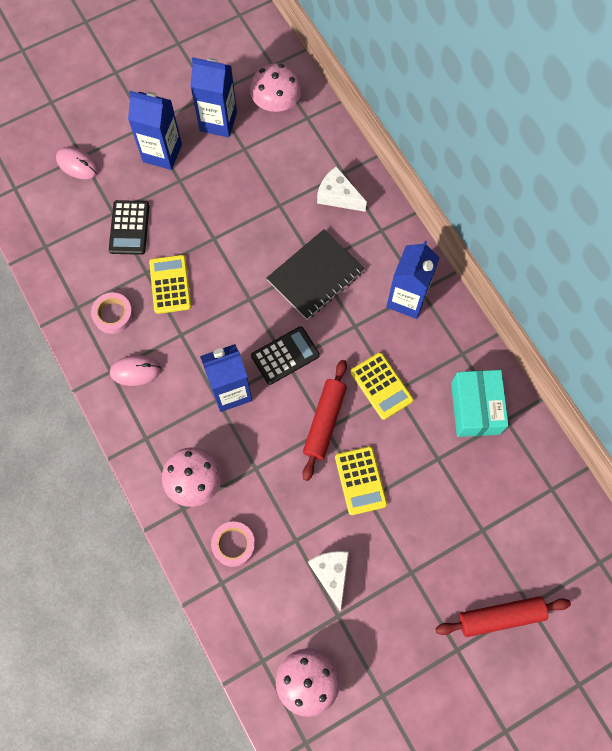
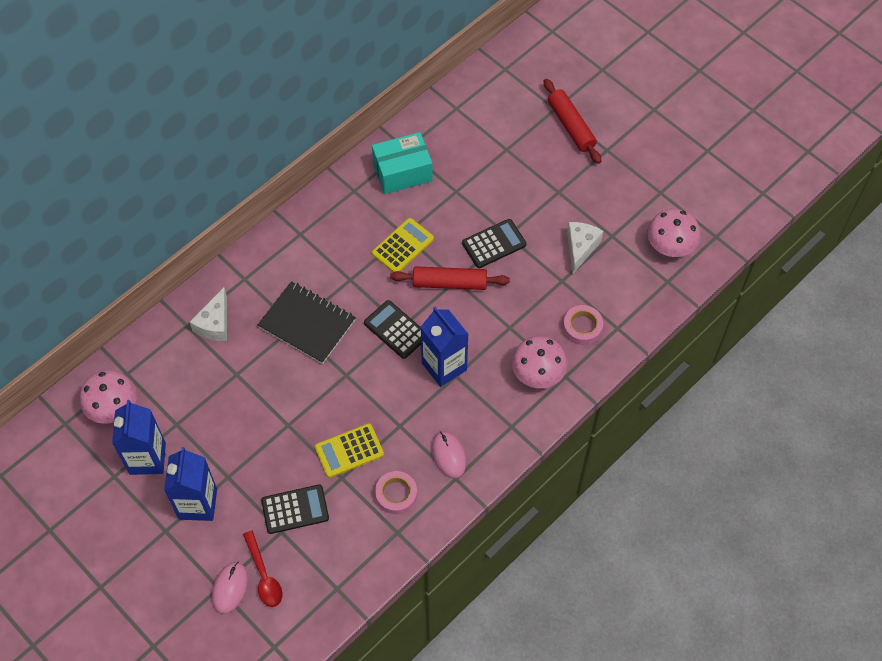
camera: 105 degrees left, 10 degrees down
(78, 192) = (264, 576): none -> red spoon
(331, 574) = (580, 248): white cheese -> white cheese turned 135 degrees clockwise
(360, 480) = (494, 244): yellow calculator -> black calculator
(407, 299) = (312, 243): blue carton -> none

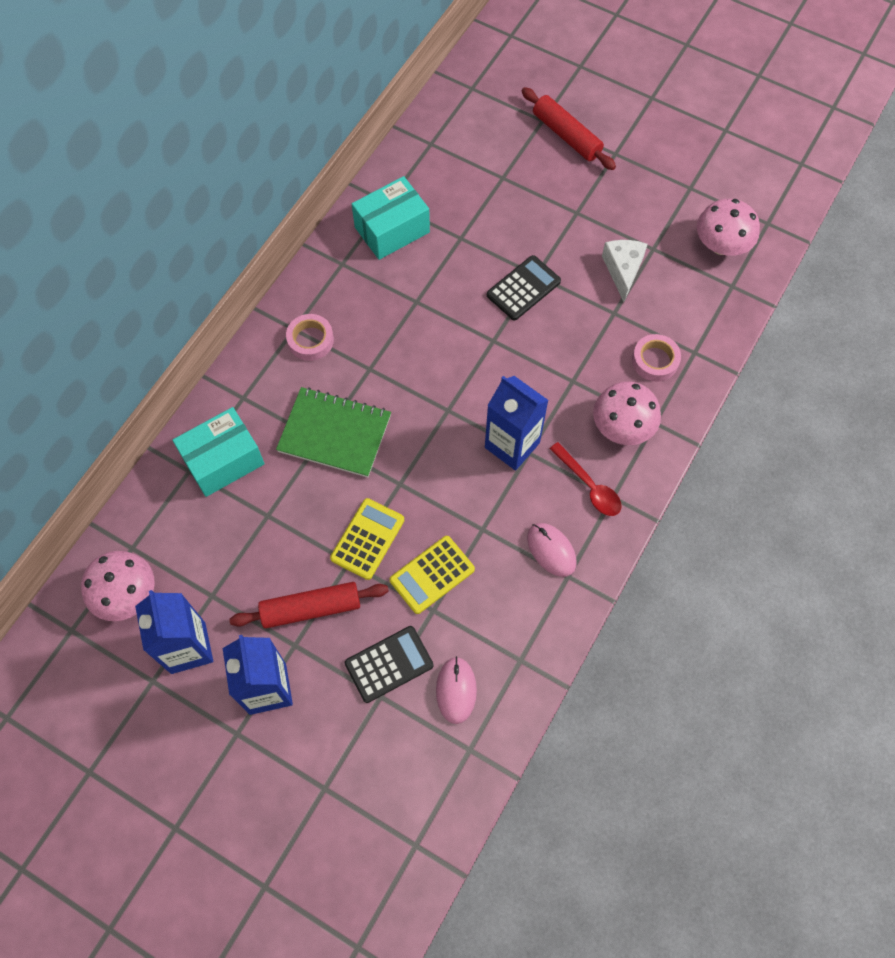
camera: 15 degrees left, 5 degrees up
(215, 324) = (223, 460): white cheese -> turquoise box
(230, 588) = (339, 785): pink mouse -> pink mouse (456, 690)
(264, 576) = (376, 758): red spoon -> red spoon (589, 486)
(307, 323) = (335, 433): black notebook -> green notebook
(396, 330) = (442, 415): black calculator -> none
(396, 494) = (504, 614): pink tape -> pink tape (310, 340)
(403, 246) = (419, 315): yellow calculator -> yellow calculator (367, 539)
(449, 283) = (487, 345): red rolling pin -> red rolling pin (311, 608)

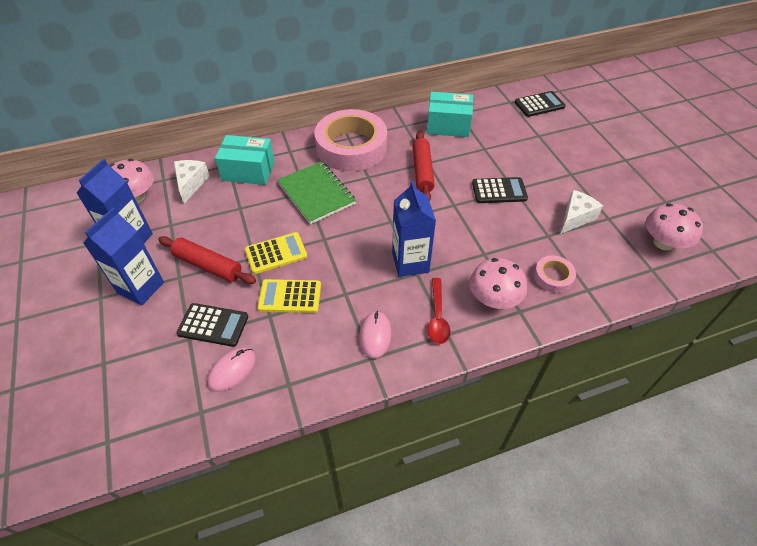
camera: 40 degrees right, 15 degrees down
(173, 528) = (191, 183): none -> white cheese
(310, 340) = (351, 147): pink tape -> pink tape, size x2.25
(467, 127) = (539, 104): none -> black calculator
(566, 135) = (599, 136): red rolling pin -> red rolling pin (422, 171)

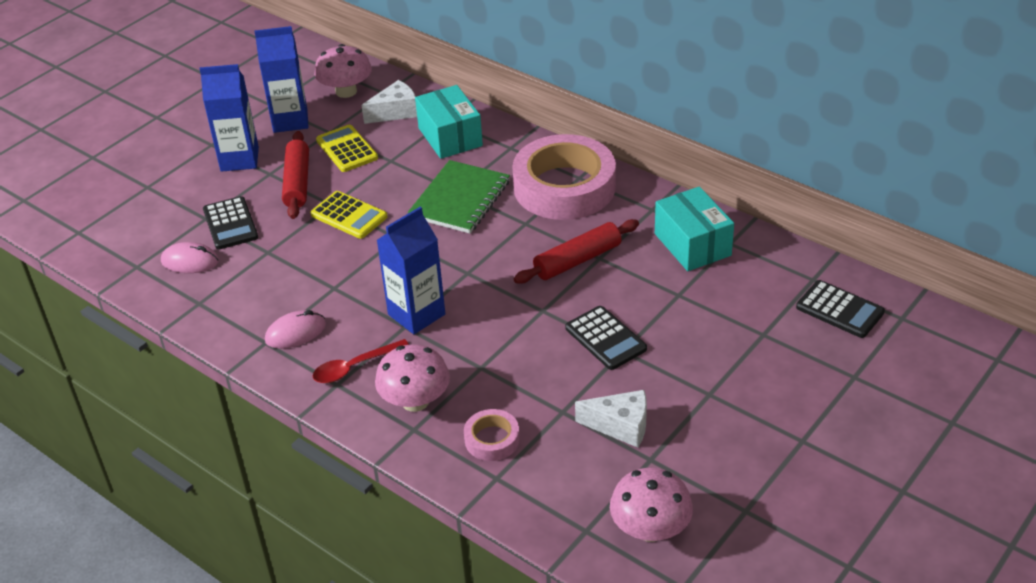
camera: 60 degrees right, 10 degrees down
(290, 296) = (300, 253): yellow calculator -> yellow calculator (347, 149)

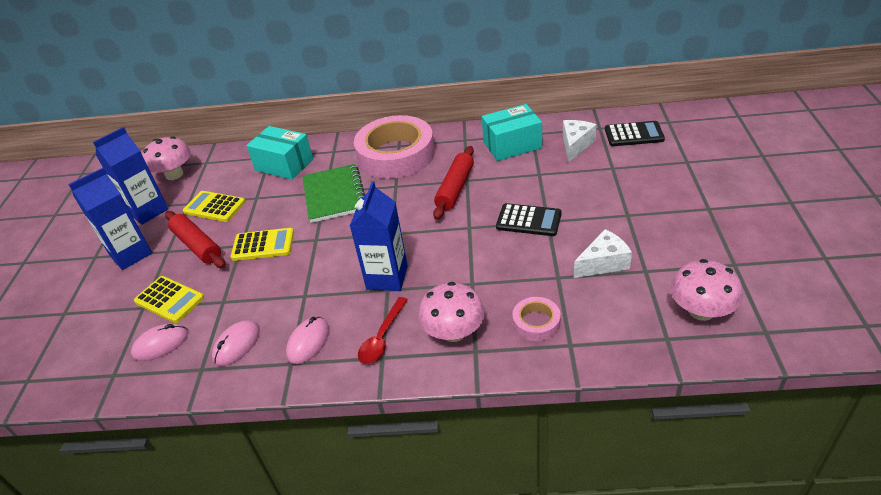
camera: 35 degrees left, 0 degrees up
(230, 224) = (169, 300): black calculator -> yellow calculator
(242, 299) = (237, 345): none -> pink mouse
(395, 112) = (227, 169): white cheese -> white cheese (575, 145)
(692, 244) = (512, 145): turquoise box -> turquoise box turned 45 degrees counterclockwise

